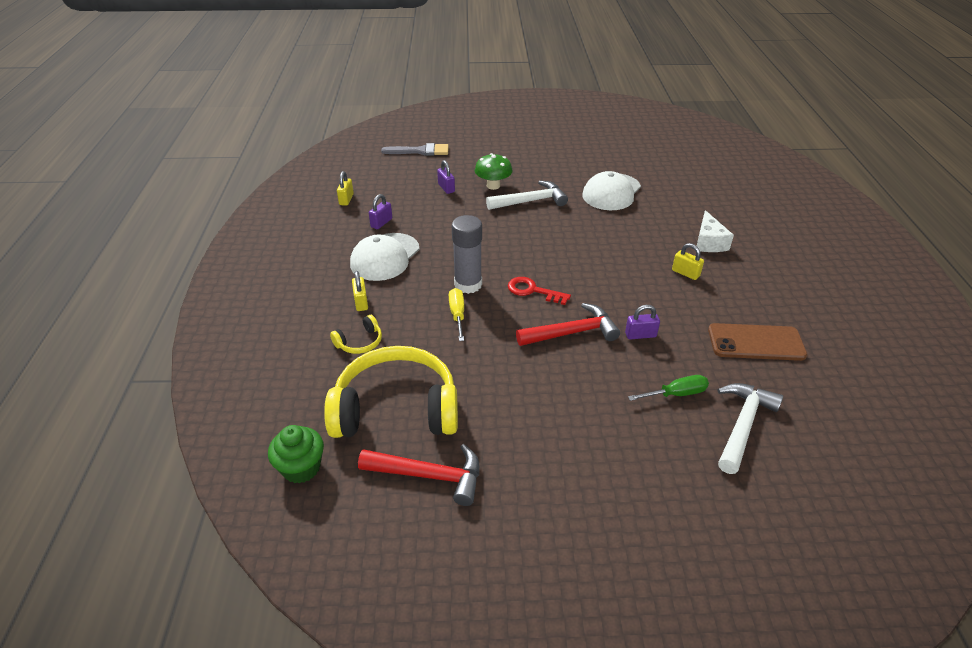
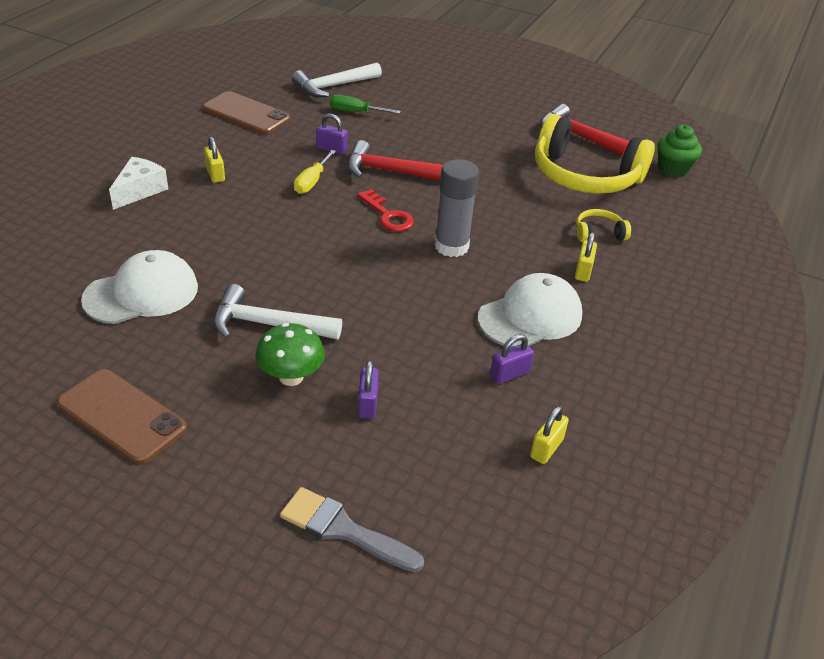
camera: 155 degrees left, 0 degrees up
(457, 315) = (485, 222): yellow screwdriver -> yellow screwdriver (312, 181)
(547, 152) = (122, 416): none -> brown phone

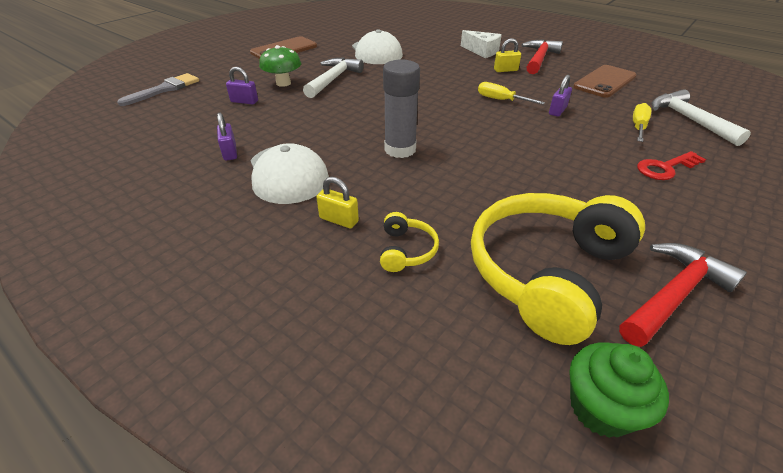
camera: 105 degrees right, 0 degrees up
(356, 112) = (638, 127): green screwdriver -> yellow screwdriver
(388, 171) = (525, 133): red hammer -> red hammer (539, 59)
(388, 215) = (451, 126): red key -> red key (665, 168)
(546, 448) = (150, 155): yellow padlock -> none

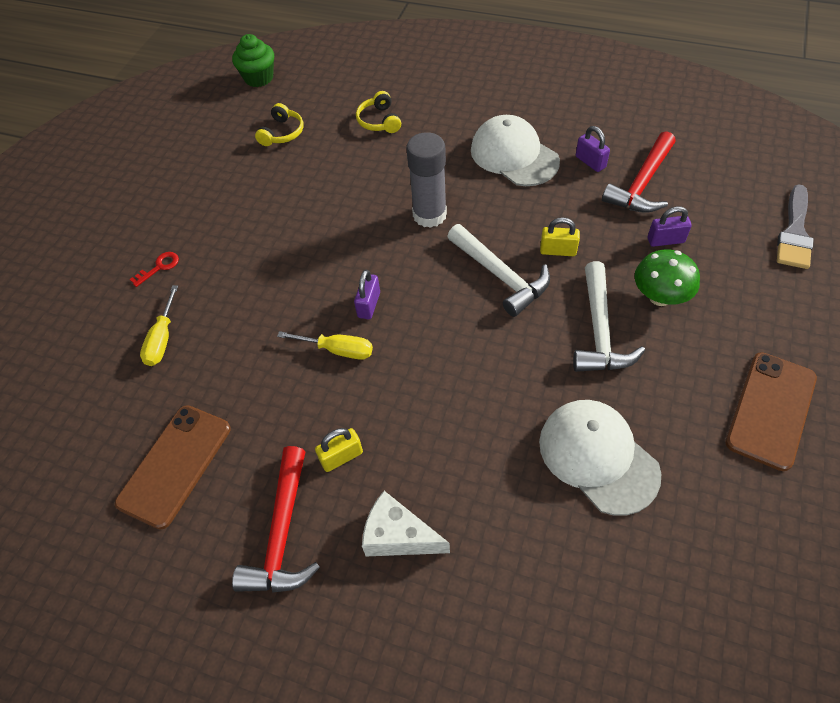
camera: 165 degrees right, 15 degrees up
(339, 220) = (440, 128): yellow padlock -> yellow padlock (558, 251)
(546, 272) = (282, 133): yellow headphones -> yellow headphones, size x0.42
(557, 111) = (260, 346): purple padlock -> purple padlock (369, 305)
(665, 168) = (159, 267): red key -> red key, size x0.65
(673, 294) = (202, 141): red hammer -> red hammer (641, 184)
(689, 119) = (89, 378): white hammer -> white hammer (501, 276)

